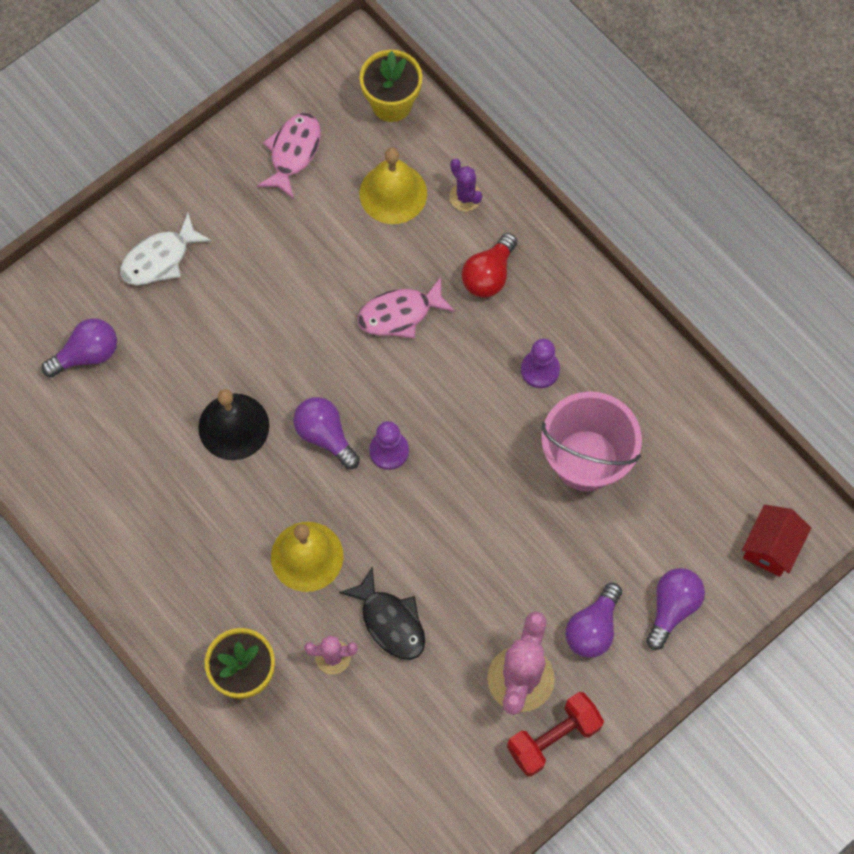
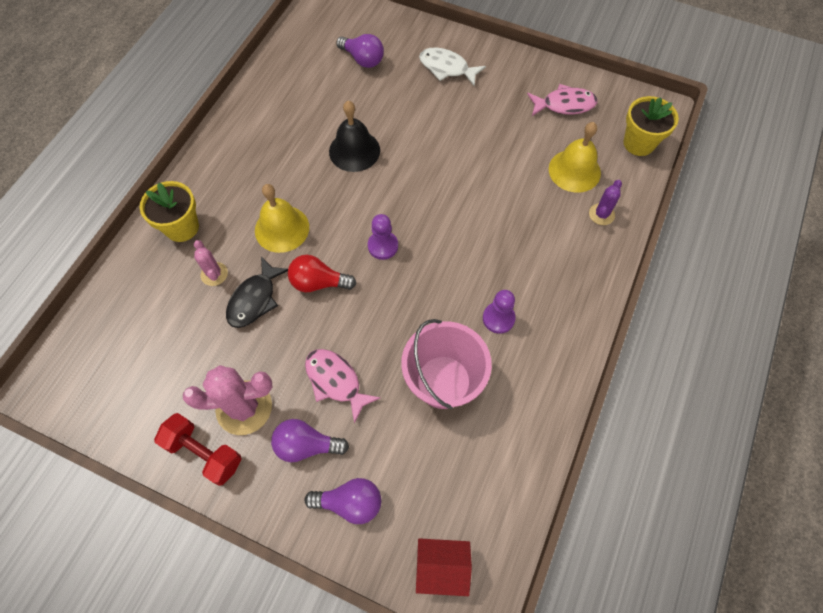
camera: 65 degrees right, 5 degrees down
(325, 436) = (374, 203): purple light bulb -> none
(400, 314) = (488, 211): pink fish -> pink fish (336, 381)
(489, 275) = (552, 253): red light bulb -> red light bulb (318, 282)

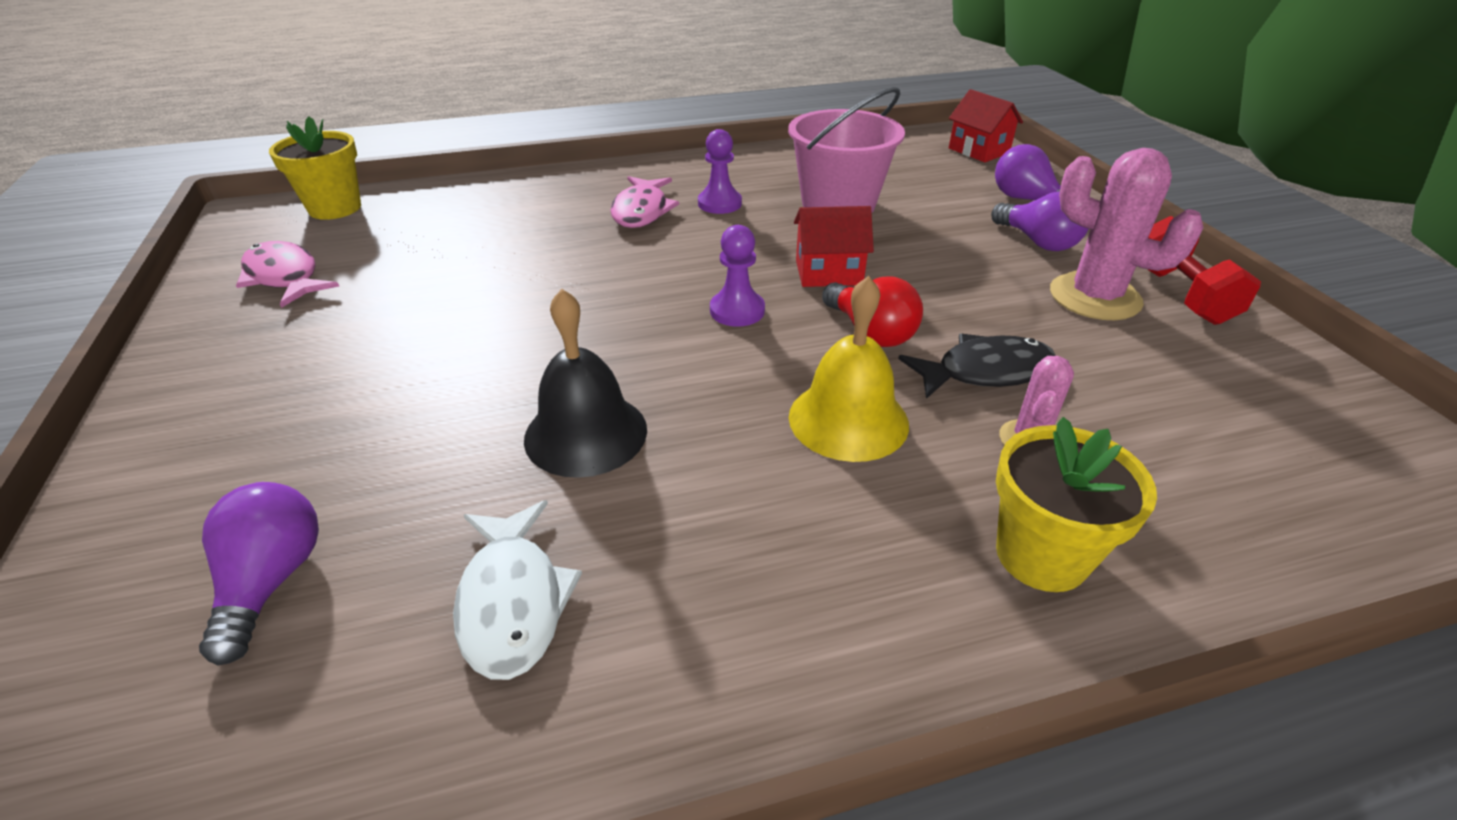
camera: 130 degrees left, 25 degrees down
(336, 381) = (953, 257): pink fish -> pink fish (641, 211)
(377, 309) = (828, 273): none -> red house
(447, 68) = (242, 430): white fish -> white fish (513, 601)
(574, 170) = (429, 231): yellow bell -> none
(601, 214) = (491, 196): purple cactus -> none

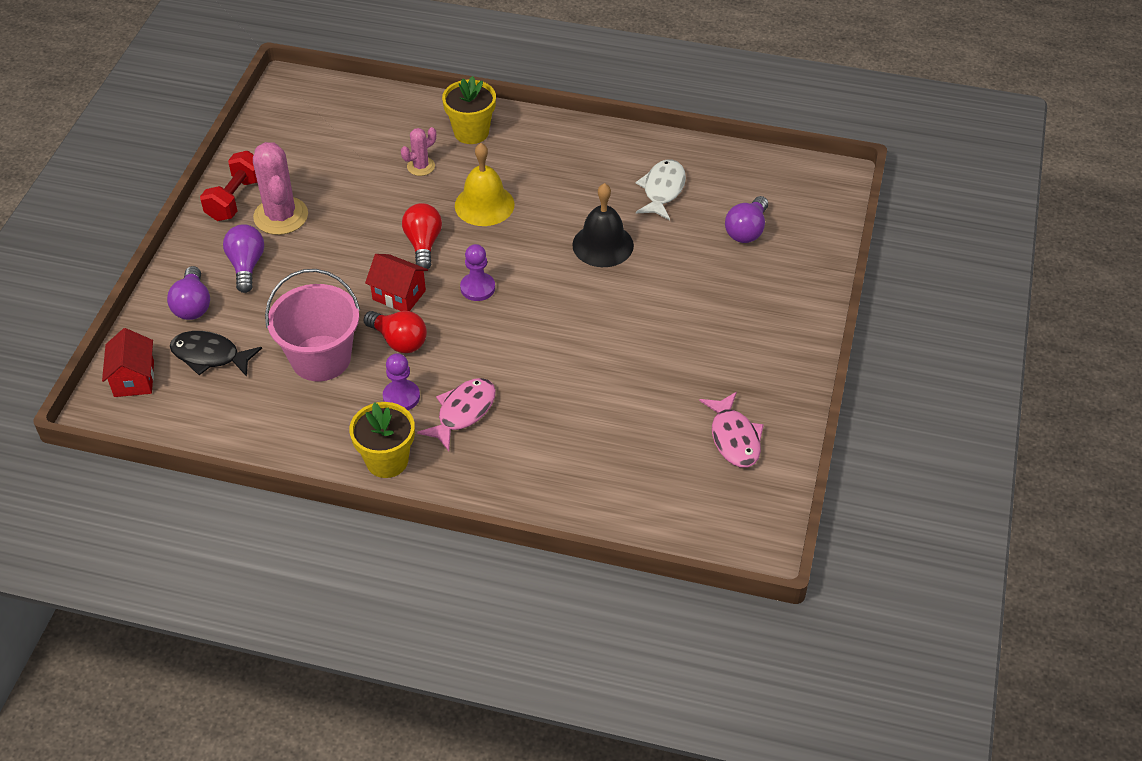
camera: 150 degrees left, 10 degrees up
(335, 208) = (690, 523): yellow flower pot -> yellow flower pot (387, 461)
(775, 238) = (399, 341): none -> red light bulb
(985, 372) = (396, 201): black fish -> black fish (210, 356)

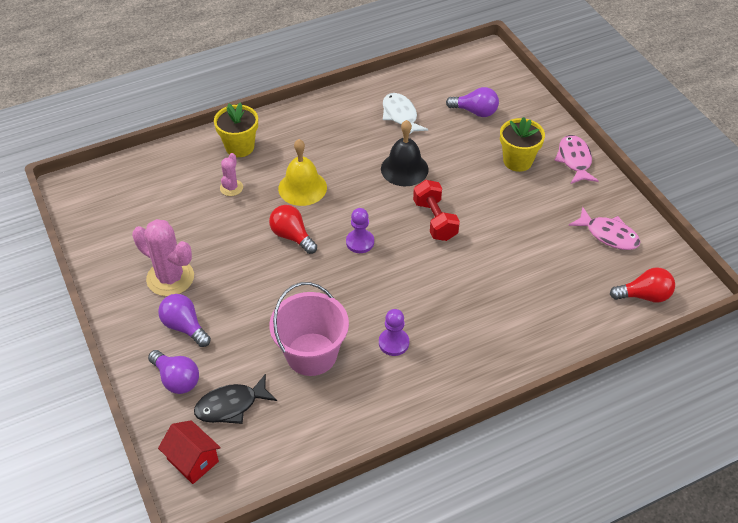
camera: 40 degrees left, 0 degrees up
(235, 199) = (122, 286): red dumbbell -> red dumbbell (435, 220)
(387, 461) = (433, 390): yellow flower pot -> yellow flower pot (517, 161)
(399, 295) = (314, 279): red house -> none
(399, 341) = (350, 308): red light bulb -> red light bulb (644, 296)
(463, 412) = (443, 326): pink fish -> pink fish (574, 160)
(746, 230) = (475, 112): purple light bulb -> purple light bulb turned 60 degrees counterclockwise

